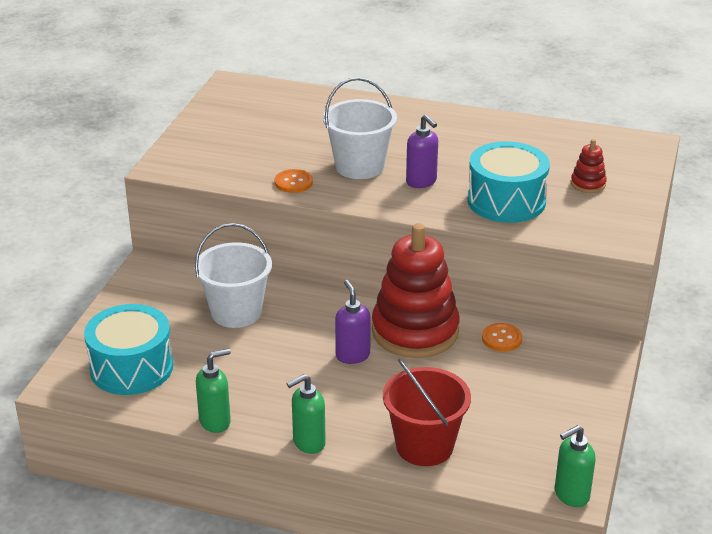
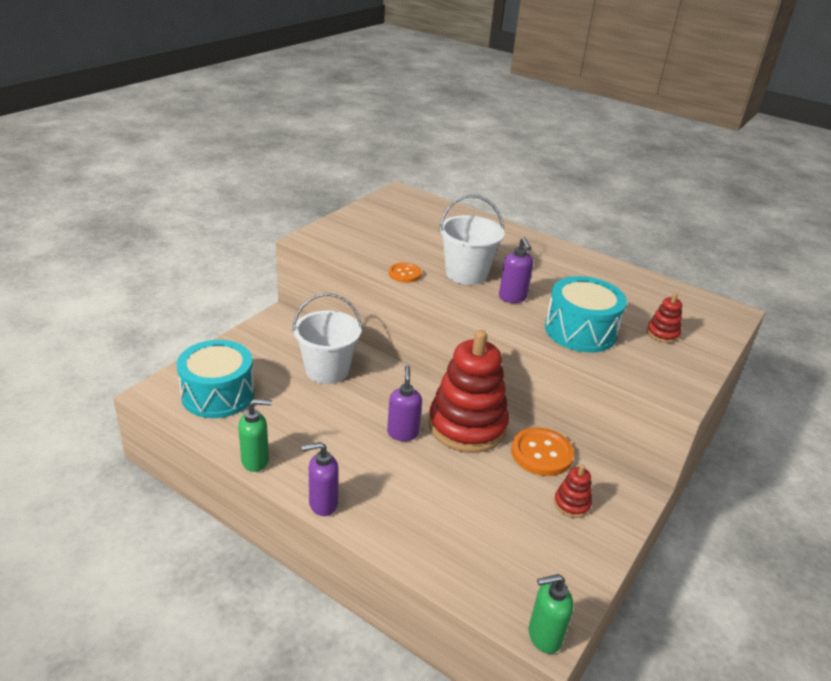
camera: 15 degrees right, 0 degrees up
(308, 443) = (322, 504): green soap dispenser -> purple soap dispenser
(424, 446) = (424, 538): red bucket -> none
(501, 338) = (541, 453): orange button -> orange button, size x1.65
(550, 378) = (572, 504): none -> red stacking toy

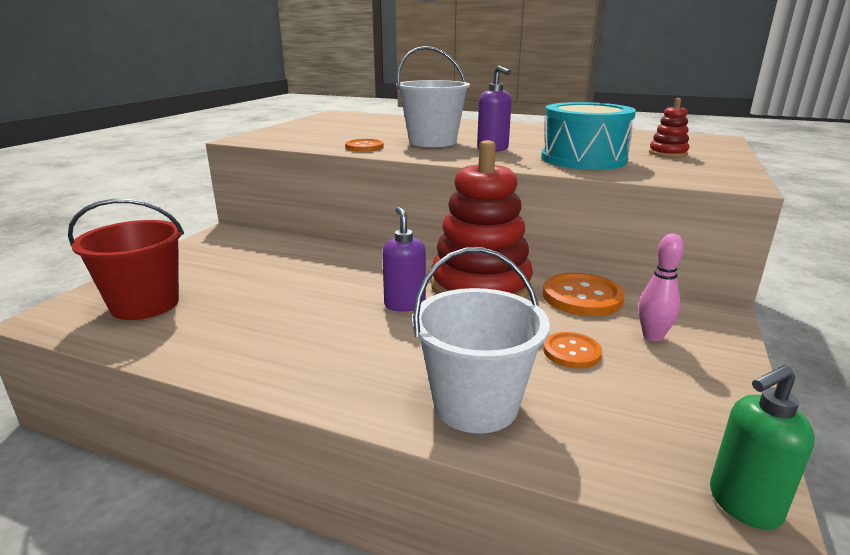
camera: 10 degrees left, 10 degrees down
(218, 394) = (145, 304): turquoise drum -> red bucket
(255, 461) = (205, 363): green soap dispenser -> none
(322, 504) = (318, 395): purple soap dispenser -> none
(327, 370) = (290, 265): white bucket -> white bucket (475, 404)
(504, 505) = (572, 352): none -> orange button
(572, 504) = (652, 336): red stacking toy -> pink bowling pin

